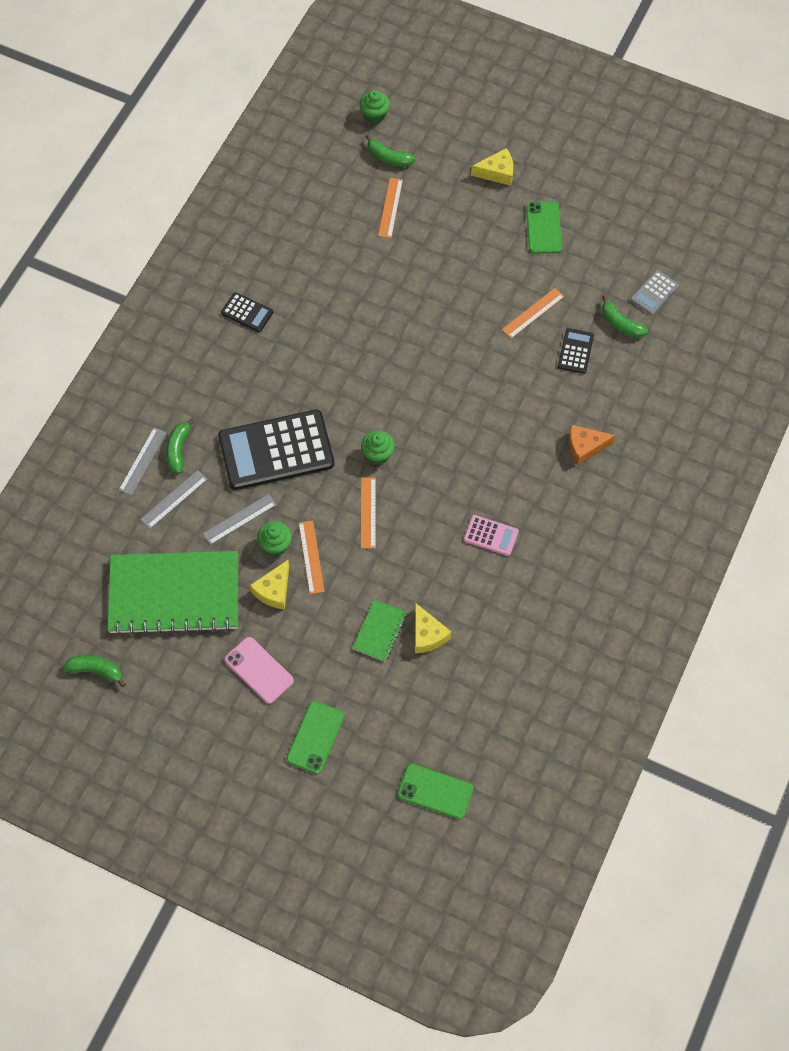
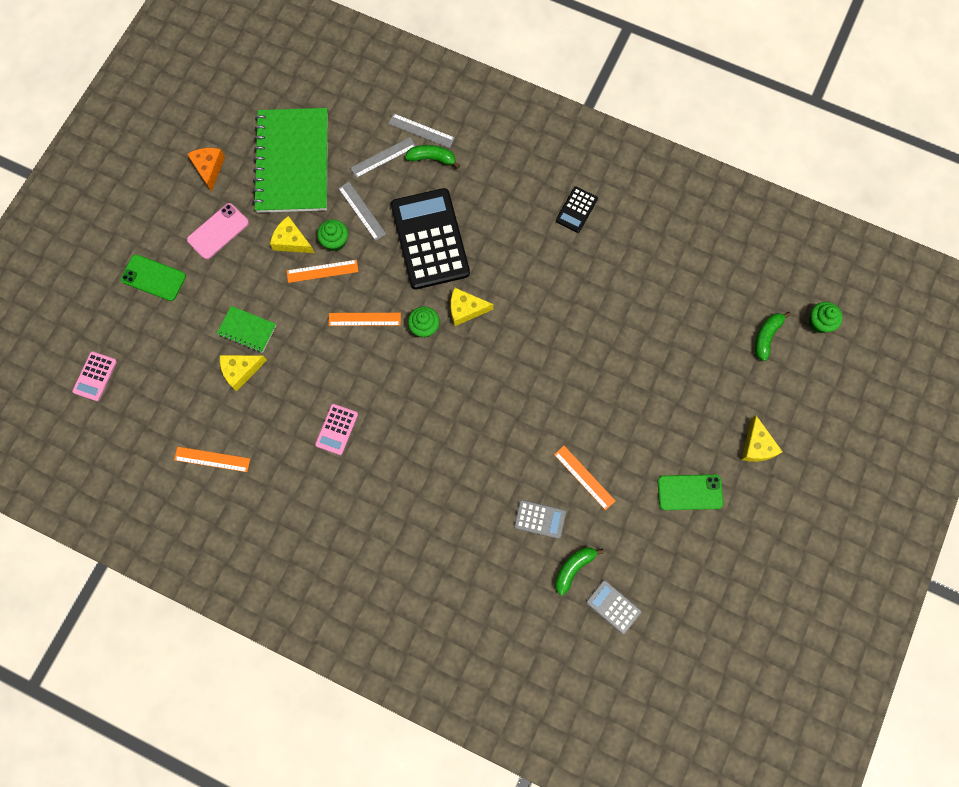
camera: 90 degrees right, 10 degrees up
(96, 670) = (228, 107): green banana -> none
(174, 499) = (383, 157): grey ruler -> grey ruler turned 75 degrees counterclockwise
(358, 416) = (466, 309): none -> yellow cheese
(390, 208) = (704, 338): orange ruler -> orange ruler (212, 459)
(435, 791) = (95, 376): green phone -> pink calculator
(575, 351) = (540, 519): black calculator -> grey calculator
(585, 447) = (429, 523): orange cheese -> orange cheese (209, 168)

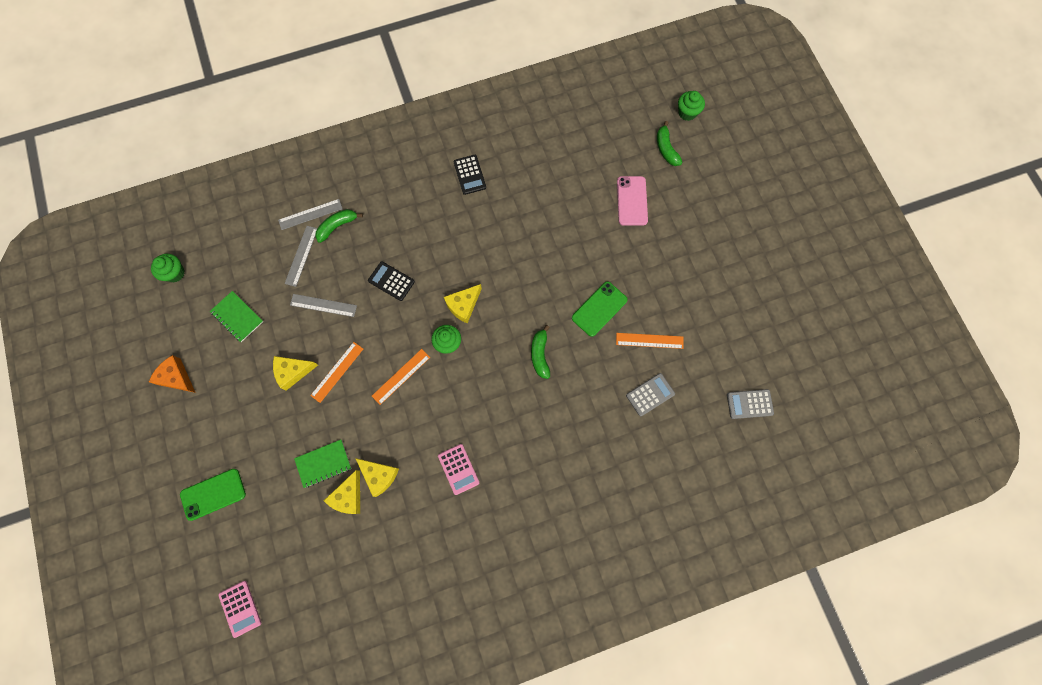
camera: 45 degrees left, 0 degrees up
(212, 459) = (391, 578): orange ruler -> none
(218, 231) = (230, 415): pink phone -> pink phone (632, 201)
(293, 162) = (237, 317): green notebook -> green notebook, size x0.43
(335, 241) = (325, 343): green cupcake -> green cupcake (175, 273)
(430, 239) = (391, 281): black calculator -> black calculator, size x0.45
(573, 568) = (702, 404): green banana -> green banana (540, 354)
(689, 492) = (720, 287): green phone -> green phone (599, 309)
(756, 446) = (728, 221): yellow cheese -> yellow cheese (379, 475)

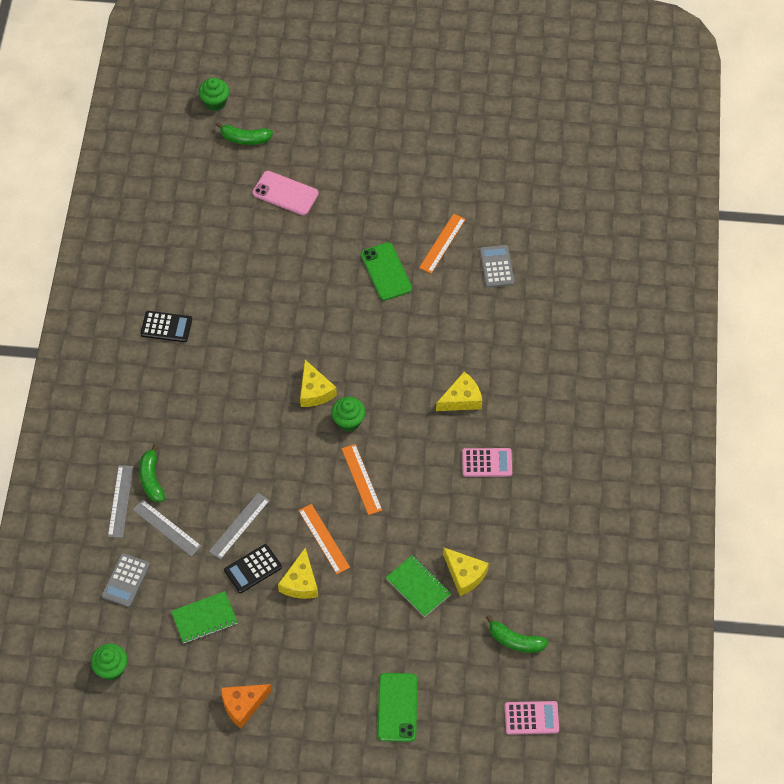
camera: 65 degrees left, 15 degrees down
(323, 463) = (418, 587): green notebook -> green notebook turned 45 degrees counterclockwise
(379, 475) = (457, 538): yellow cheese -> yellow cheese (461, 399)
(391, 281) = (248, 449): black calculator -> black calculator (253, 569)
(540, 354) = (406, 343): green banana -> green banana (515, 641)
(749, 404) = (547, 190): grey calculator -> grey calculator (125, 580)

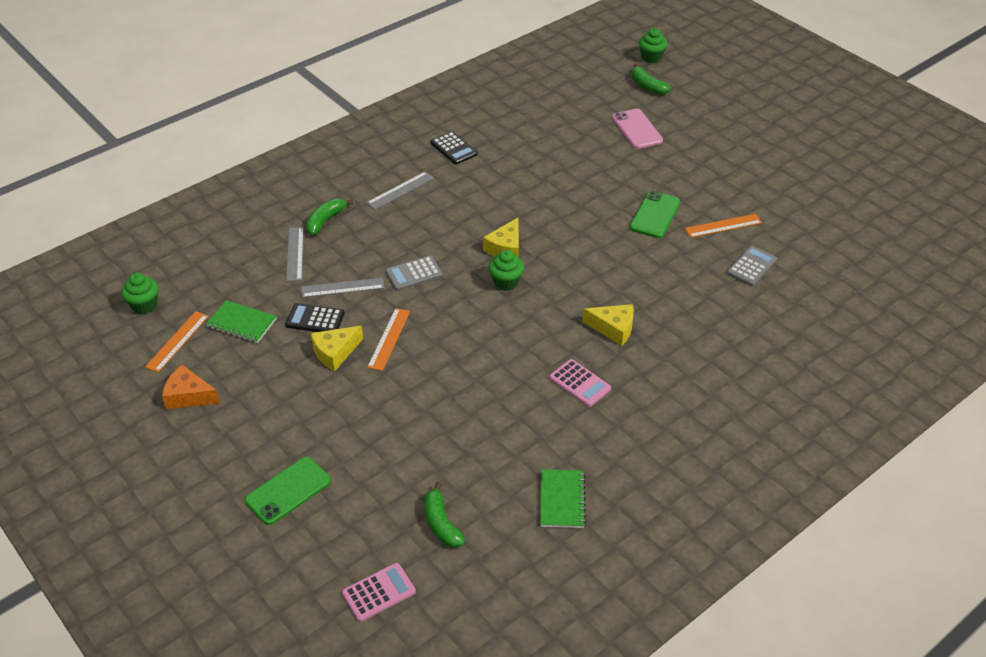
camera: 45 degrees right, 15 degrees down
(120, 501) = (288, 218): grey ruler -> grey ruler (400, 190)
(125, 580) = (227, 263): grey calculator -> grey calculator (414, 274)
(361, 479) = (467, 323): orange ruler -> orange ruler (177, 341)
(418, 587) = (415, 423): green notebook -> green notebook (562, 500)
(464, 575) = (462, 444): yellow cheese -> none
(531, 718) = (379, 592): pink calculator -> pink calculator turned 75 degrees counterclockwise

